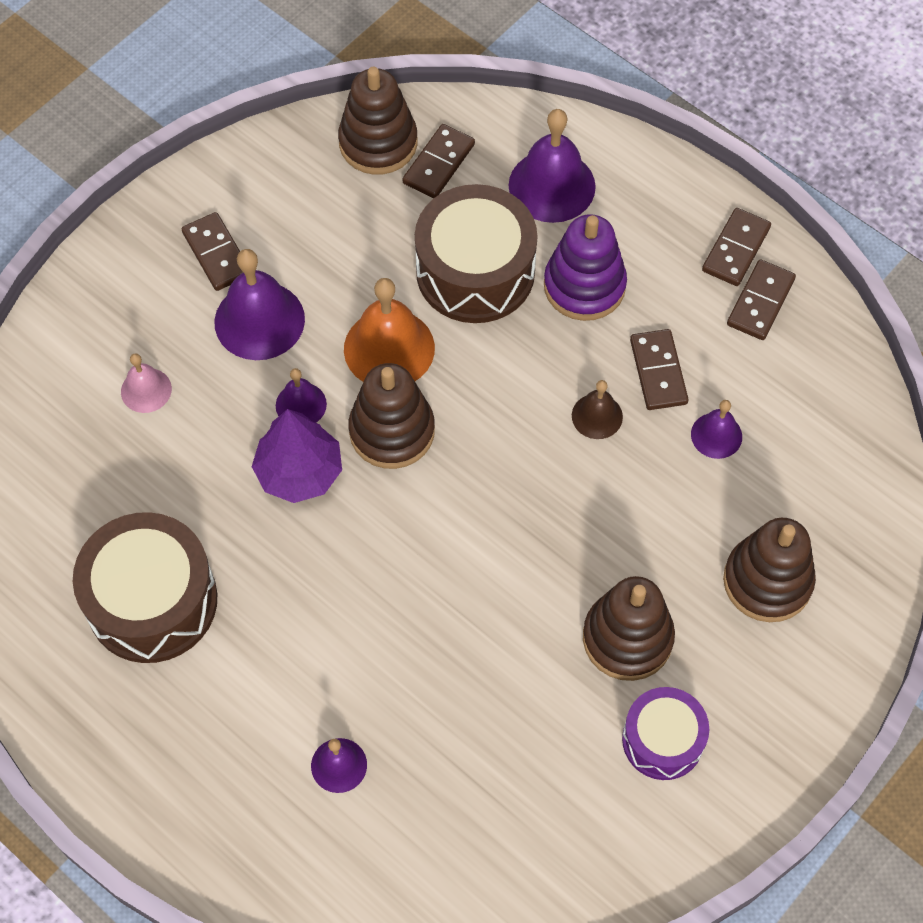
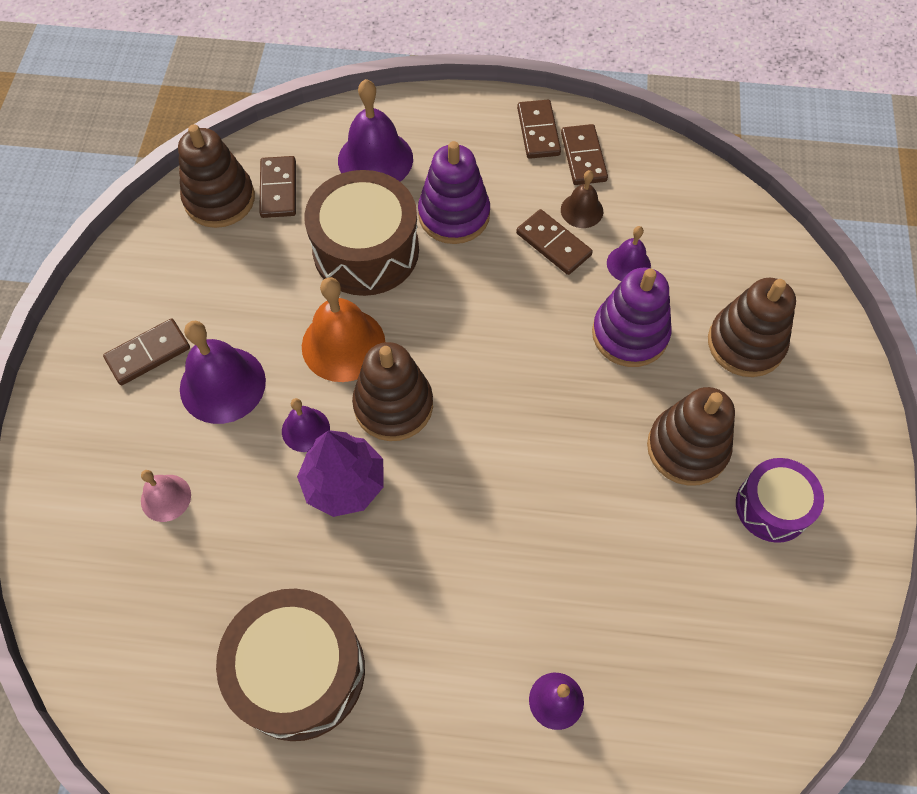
camera: 35 degrees left, 0 degrees up
(216, 254) = (148, 354): brown domino -> brown domino turned 60 degrees counterclockwise
(597, 416) = (536, 301): brown bell -> brown bell (582, 210)
(661, 502) = (629, 334): none -> purple stacking toy

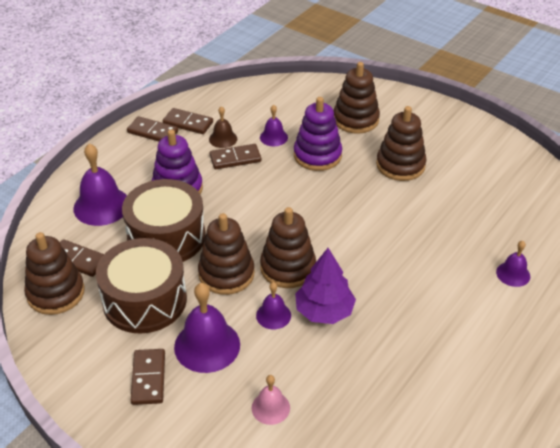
camera: 60 degrees left, 20 degrees down
(299, 671) = (436, 380): brown drum -> brown drum (144, 300)
(343, 344) = (226, 274): orange bell -> brown stacking toy
(772, 507) = (452, 152): purple drum -> none

